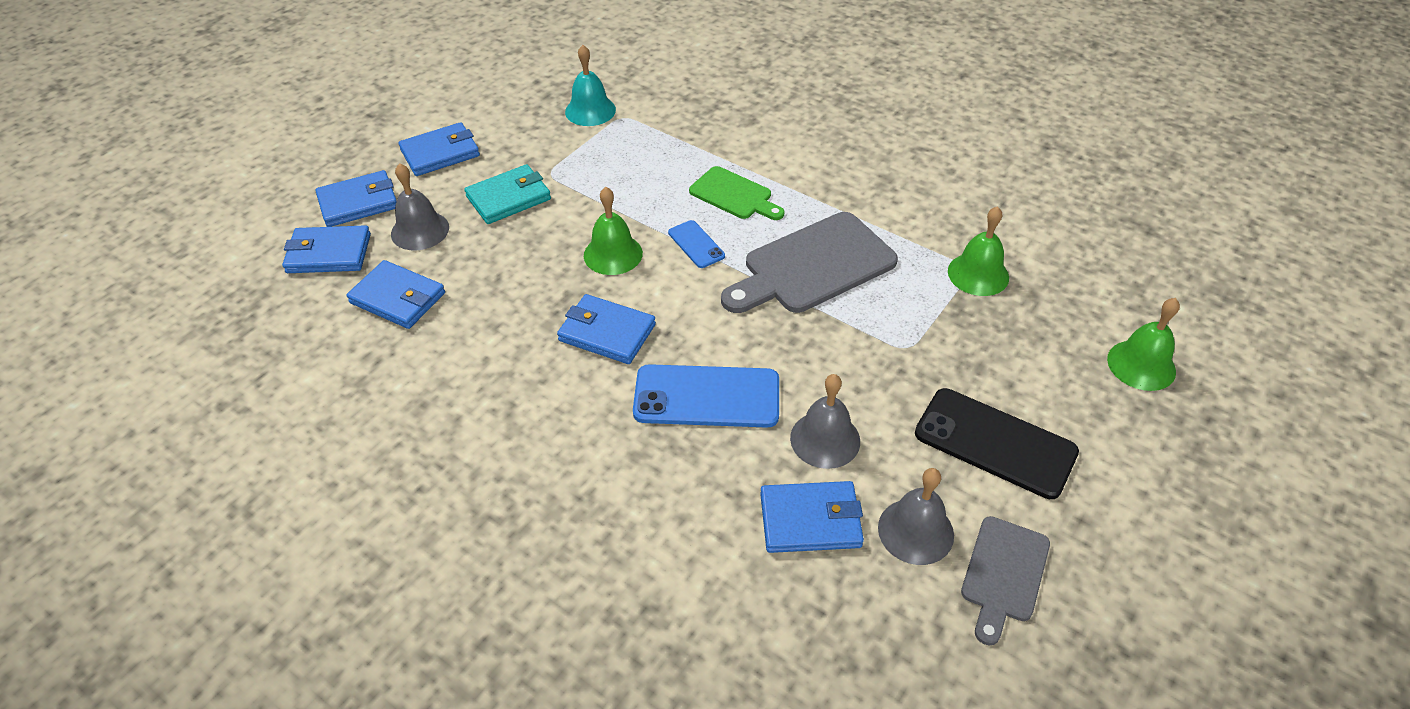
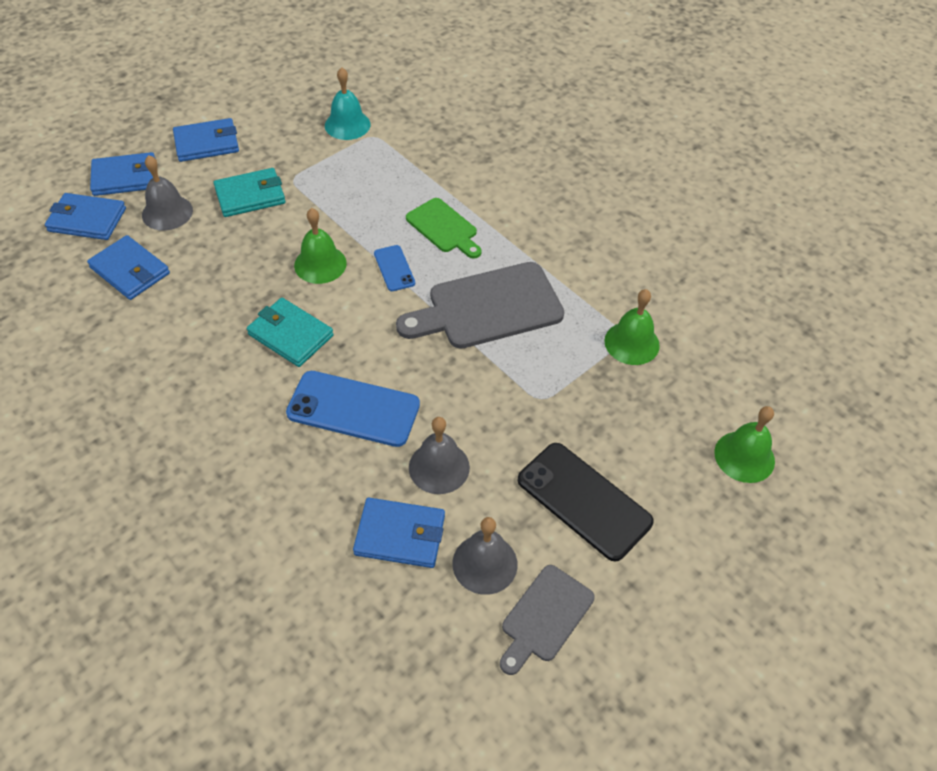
camera: 10 degrees right, 5 degrees up
(607, 333) = (290, 335): blue wallet -> turquoise wallet

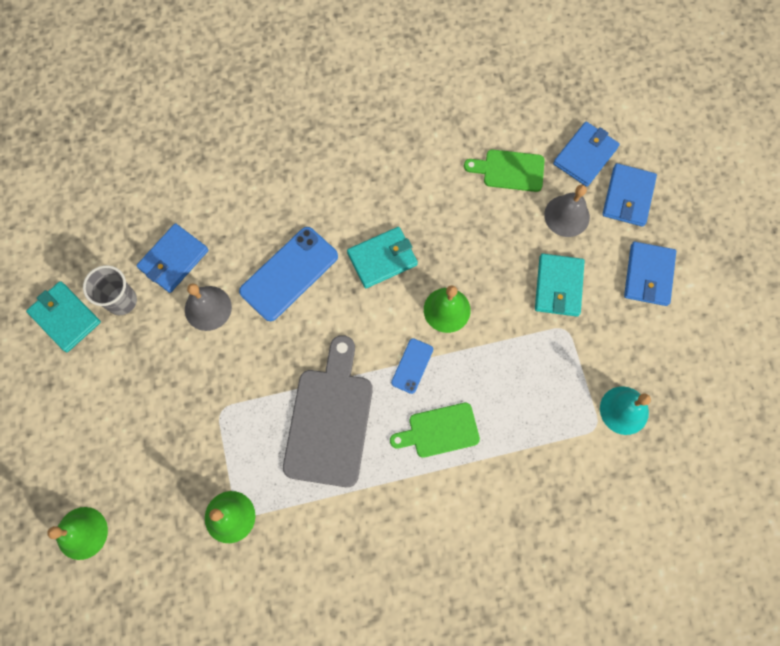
camera: 120 degrees right, 20 degrees up
(130, 270) = (509, 170): blue wallet -> green cutting board
(394, 268) = (412, 366): blue phone -> blue phone turned 75 degrees counterclockwise
(485, 563) = (122, 301): grey bell -> grey cup
(544, 617) = (65, 317): grey cutting board -> turquoise wallet
(583, 501) = (123, 390): black phone -> none

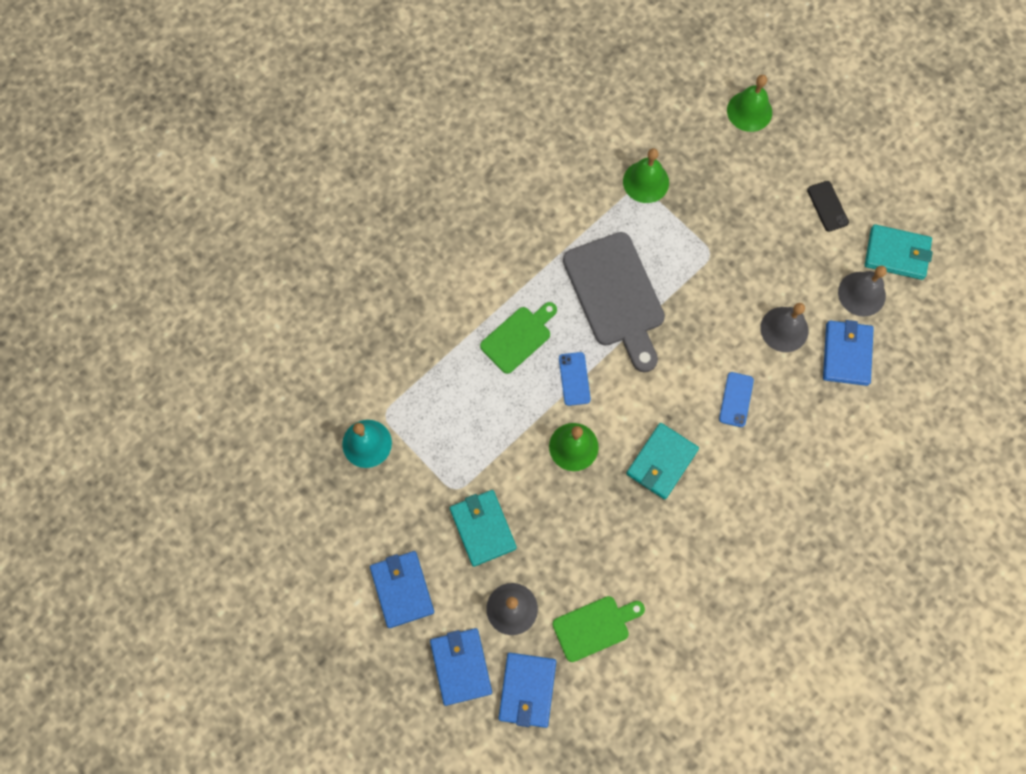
camera: 150 degrees right, 0 degrees up
(87, 394) = (827, 206): none -> black phone
(122, 301) = (861, 294): grey cup -> grey bell
(289, 273) = (736, 399): blue phone -> blue phone, size x0.52

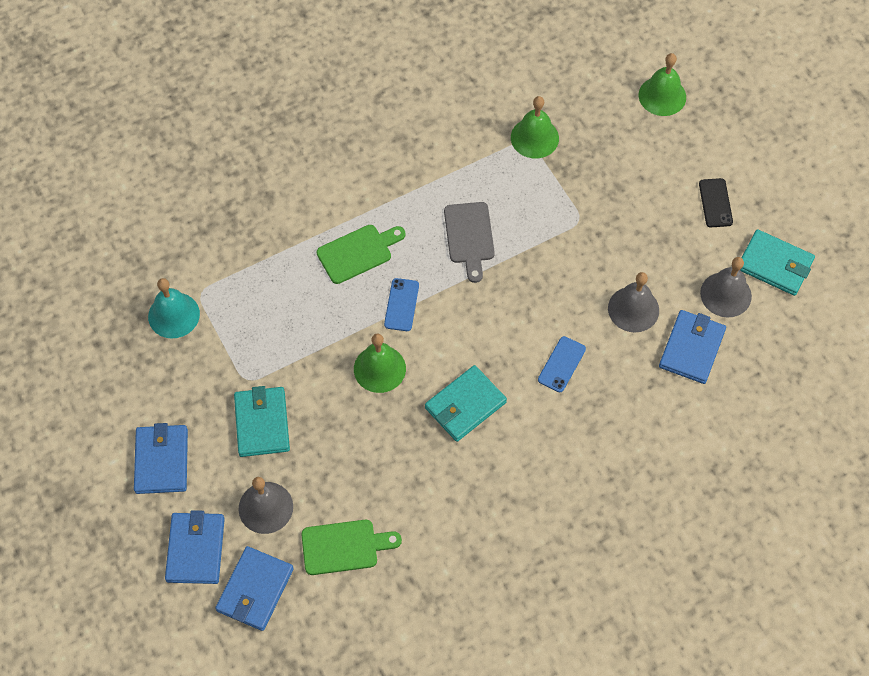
camera: 15 degrees right, 10 degrees down
(615, 295) = (469, 237): grey cutting board -> grey cutting board, size x0.58

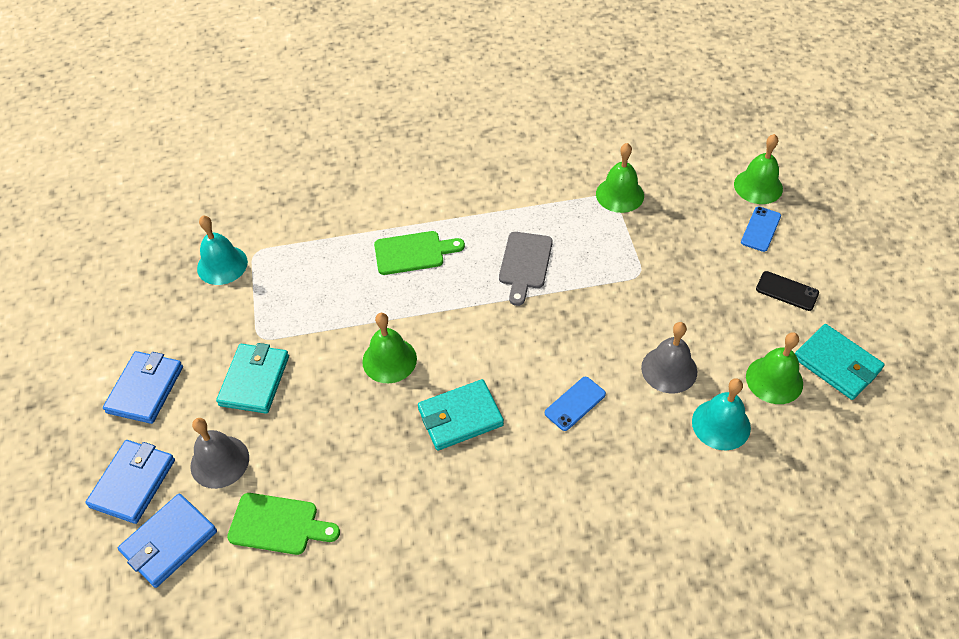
camera: 20 degrees right, 10 degrees down
(401, 305) = (435, 307): blue phone -> blue phone (760, 229)
(691, 348) = (721, 424): blue wallet -> turquoise bell
(715, 203) = (787, 291): black phone -> black phone turned 75 degrees counterclockwise
(725, 294) = (774, 380): grey bell -> green bell

